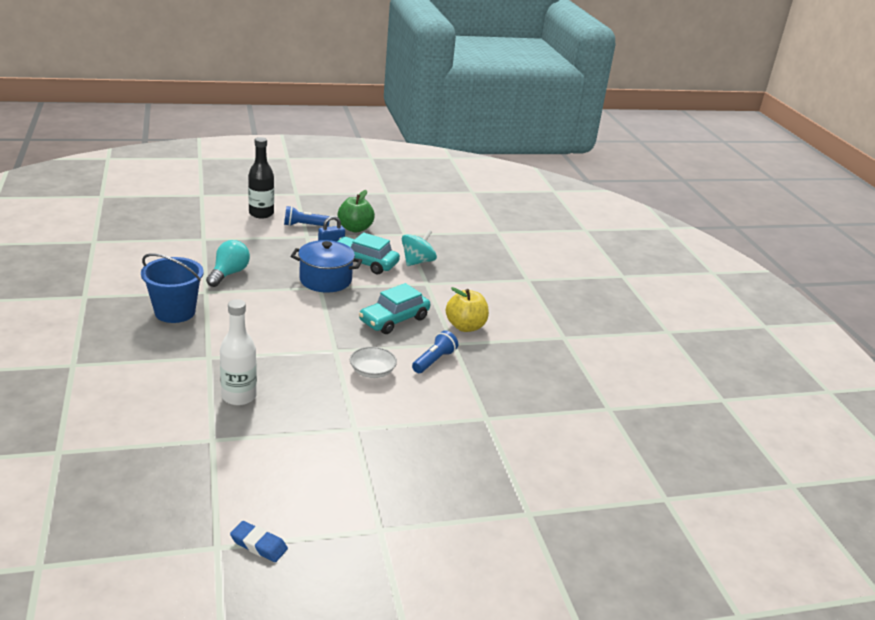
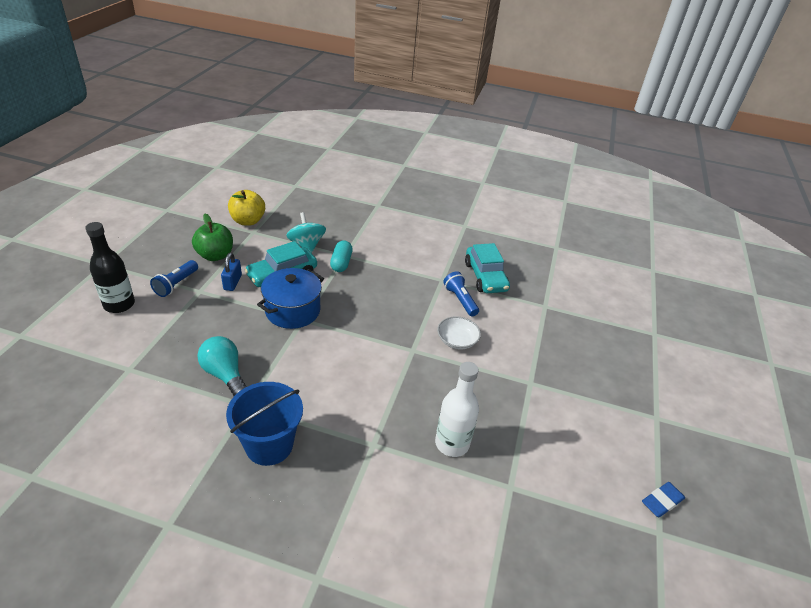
camera: 60 degrees left, 10 degrees up
(394, 320) = (388, 296): turquoise car -> turquoise car (485, 277)
(413, 284) = (341, 263): none -> turquoise capsule
(465, 326) = (422, 263): yellow apple -> yellow apple (248, 221)

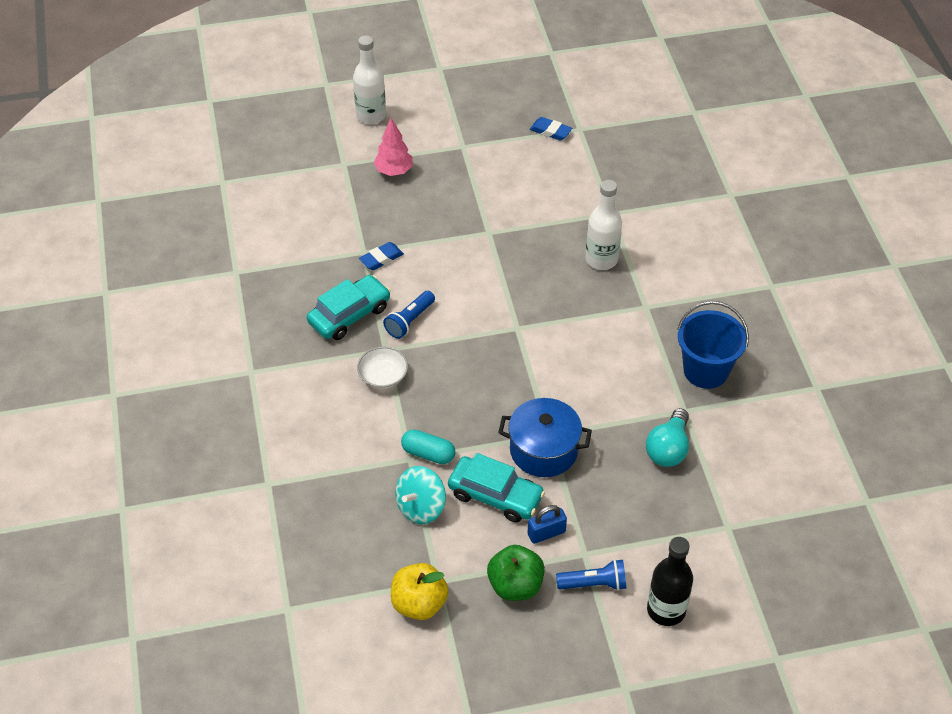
camera: 115 degrees left, 10 degrees up
(341, 263) = (428, 453): turquoise capsule -> turquoise capsule turned 45 degrees clockwise
(457, 340) = (476, 300): white bowl -> white bowl (383, 376)
(532, 311) = (381, 259): none -> blue eraser
(635, 358) = (394, 171): none -> pink tree
(718, 374) = (371, 115): none -> white bottle

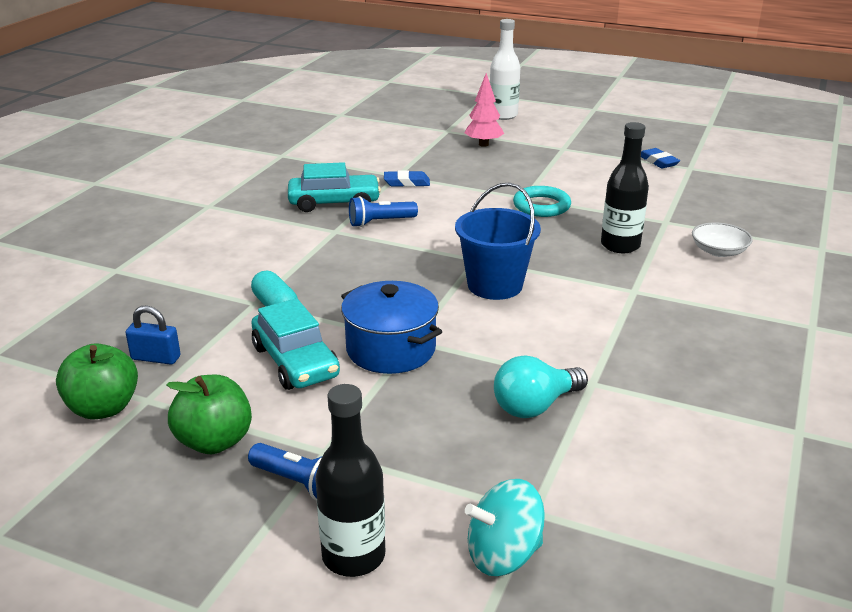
camera: 35 degrees right, 20 degrees down
(383, 376) = (309, 244): white bowl -> white bowl (719, 251)
(419, 603) = (103, 408): yellow apple -> green apple
(421, 507) = (214, 339): turquoise spinning top -> turquoise spinning top (503, 554)
(510, 238) = (541, 206): none -> turquoise ring
(546, 533) = (306, 414): blue padlock -> blue padlock (156, 358)
(601, 259) = (620, 245): white bottle -> black bottle
(705, 370) = (655, 361): blue bucket -> blue bucket (495, 285)

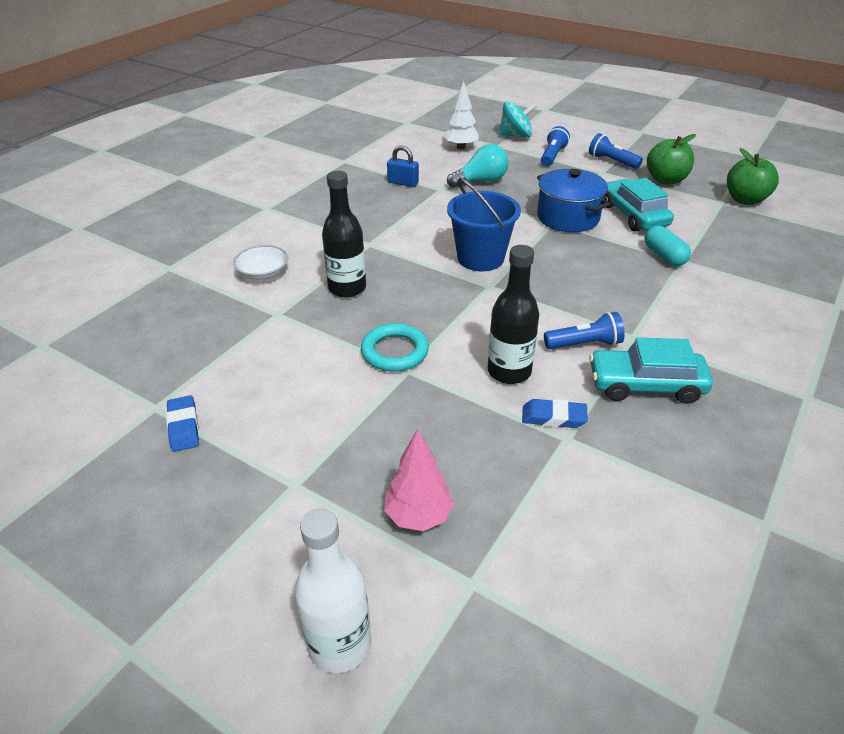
camera: 170 degrees left, 10 degrees up
(156, 358) = (734, 225): blue padlock -> blue padlock (403, 183)
(353, 556) = (581, 139): black bottle -> black bottle (509, 371)
(417, 488) = (552, 156): none -> blue flashlight
(607, 496) = (461, 147): none -> white tree

